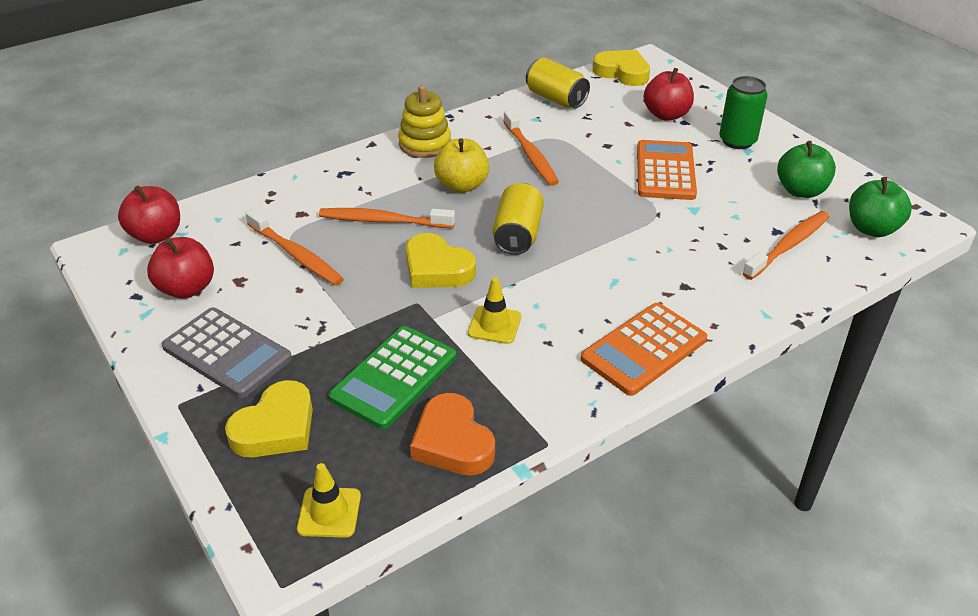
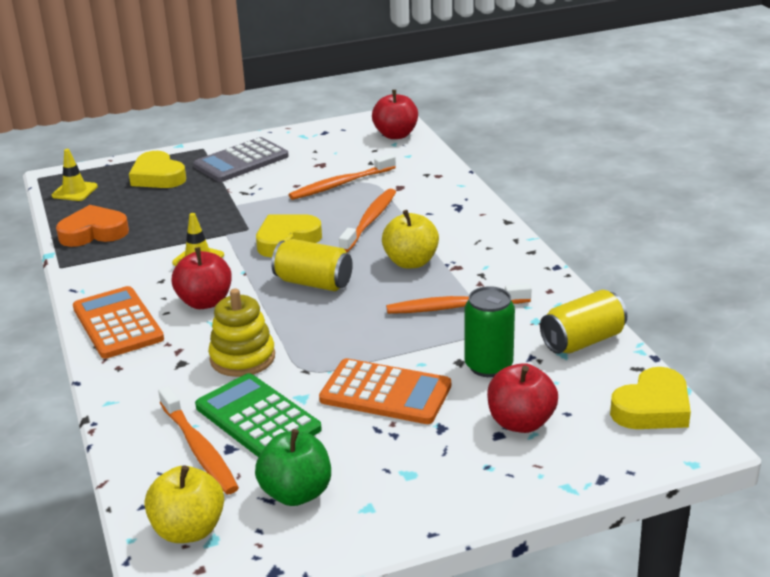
camera: 105 degrees right, 10 degrees down
(187, 288) = (322, 147): red apple -> red apple (205, 302)
(394, 377) = (172, 216): green calculator -> green calculator (257, 418)
(425, 144) = (498, 248): yellow stacking toy -> yellow stacking toy (242, 358)
(737, 141) = (434, 470): green can -> green can (488, 366)
(872, 229) = (188, 530): green apple -> yellow apple

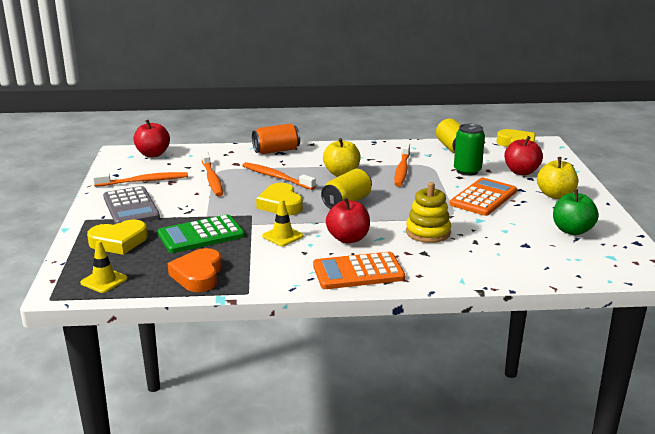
camera: 75 degrees left, 5 degrees down
(188, 530) = (602, 262): yellow apple -> yellow apple (555, 195)
(199, 449) = (524, 254): orange toothbrush -> orange toothbrush (144, 181)
(257, 418) = (497, 234): green calculator -> green calculator (201, 235)
(461, 202) = (276, 151): none -> orange can

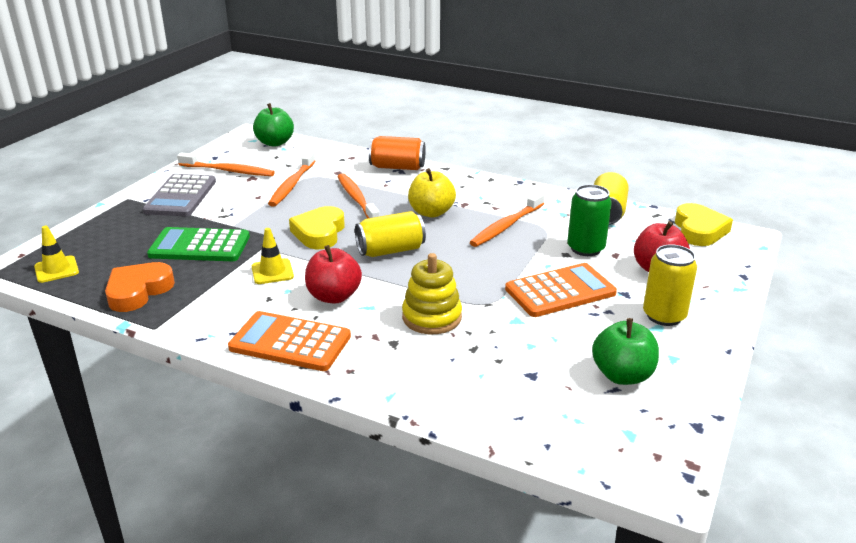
camera: 30 degrees right, 5 degrees up
(119, 242) = (122, 231): yellow heart -> none
(153, 154) = (275, 143): red apple -> green apple
(555, 195) = (664, 316): yellow apple -> yellow can

